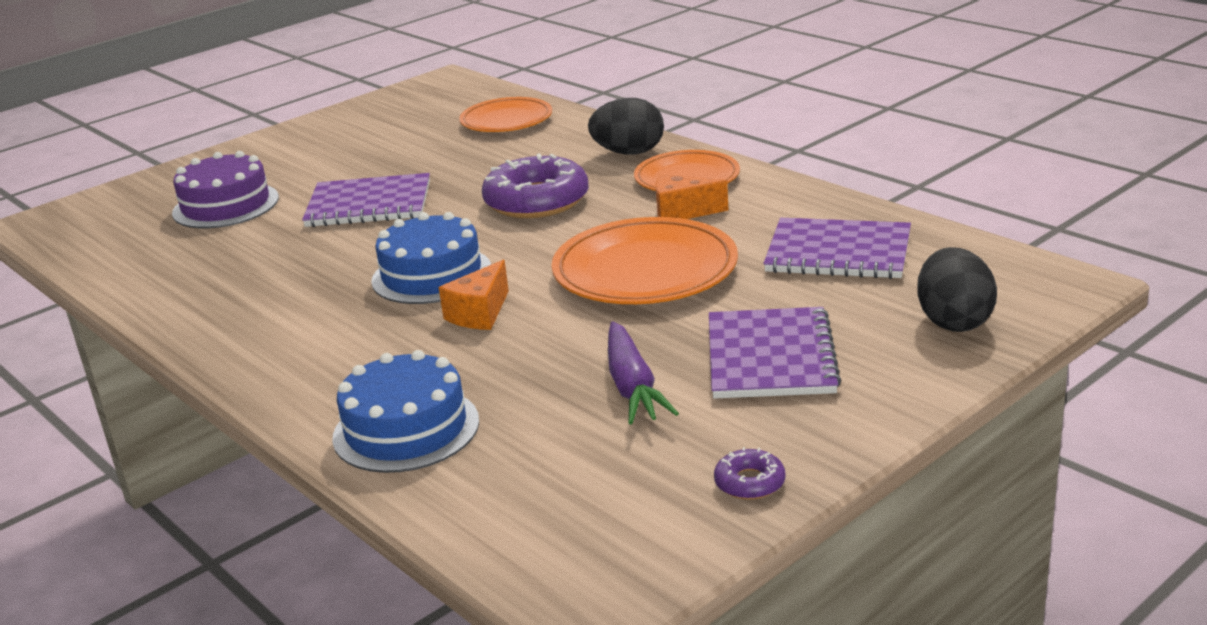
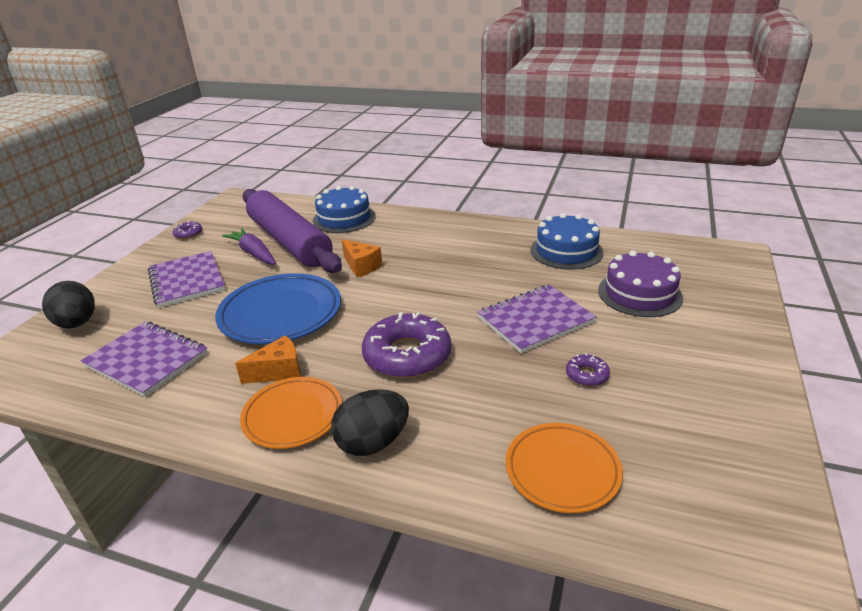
camera: 150 degrees right, 5 degrees up
(400, 159) = (587, 375): none -> purple donut
(431, 275) = (416, 280): blue cake -> blue cake (566, 251)
(480, 314) = (361, 266): orange cheese -> orange cheese turned 135 degrees clockwise
(553, 397) = (289, 241): none -> purple rolling pin
(645, 271) = (280, 314): orange plate -> blue plate
(838, 252) = (147, 360): purple notebook -> purple notebook turned 45 degrees clockwise

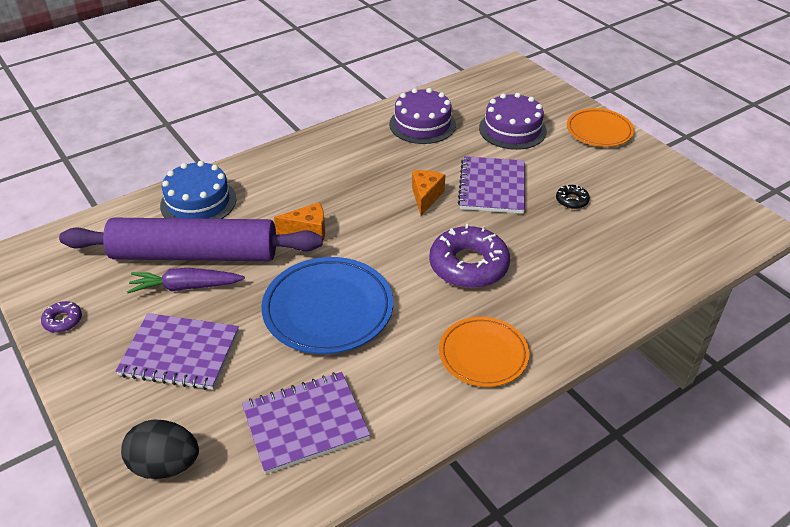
camera: 55 degrees left, 10 degrees up
(279, 372) = (417, 342): orange cheese -> orange cheese (426, 197)
(373, 443) = (550, 325): black egg -> none
(562, 470) = (644, 258): orange plate -> orange plate (599, 131)
(566, 251) = (422, 124): blue cake -> purple cake
(587, 375) = (572, 200): purple donut -> black donut

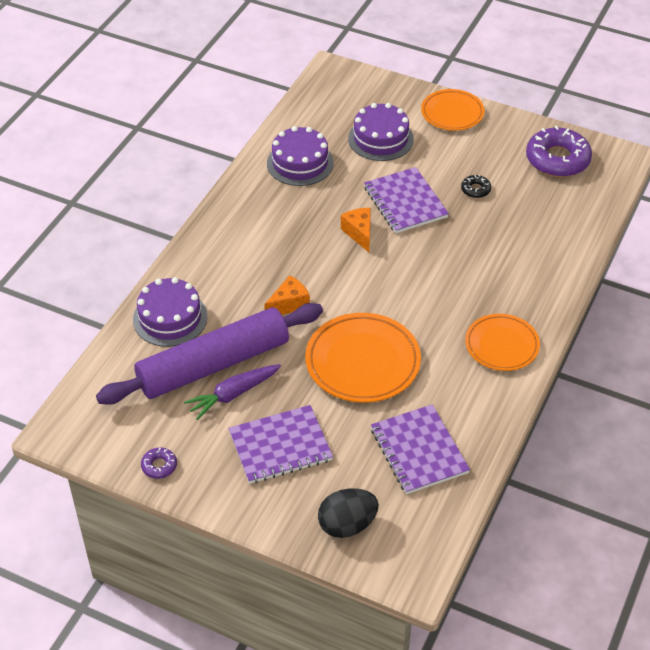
camera: 30 degrees left, 5 degrees up
(198, 202) = (170, 318): blue cake -> purple cake
(305, 423) = (419, 451): purple notebook -> purple notebook turned 60 degrees counterclockwise
(328, 309) = (362, 362): blue plate -> orange plate
(468, 265) = (439, 279): purple donut -> purple donut (557, 159)

